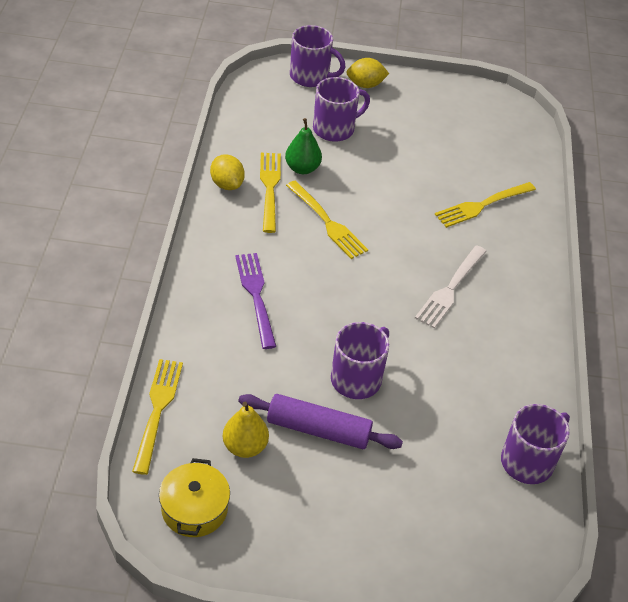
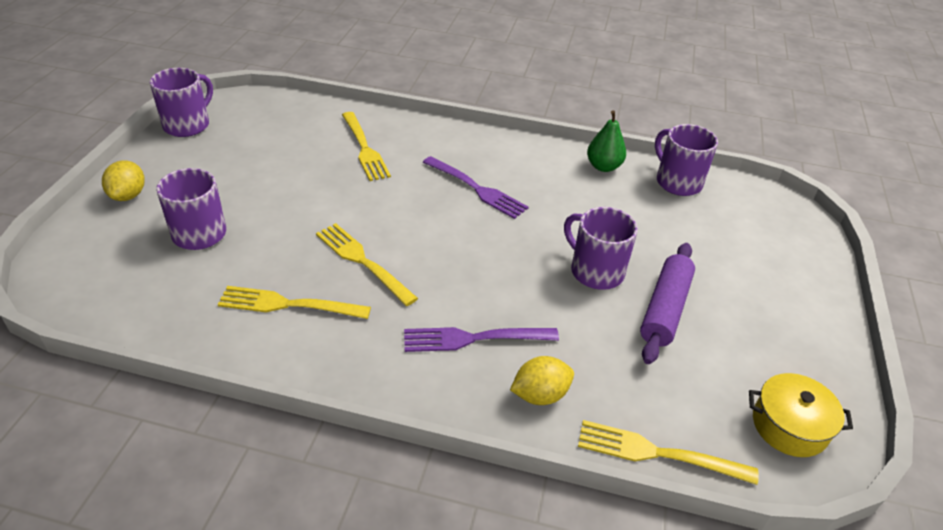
camera: 80 degrees left, 5 degrees down
(227, 184) = (266, 347): yellow lemon -> yellow lemon (540, 395)
(245, 446) = (697, 372): yellow pear -> none
(302, 168) = (261, 270): green pear -> green pear (603, 166)
(310, 76) = (83, 239): purple mug -> purple mug (188, 125)
(327, 222) = (362, 261): yellow fork -> yellow fork turned 105 degrees counterclockwise
(450, 289) = (477, 189): white fork -> purple fork

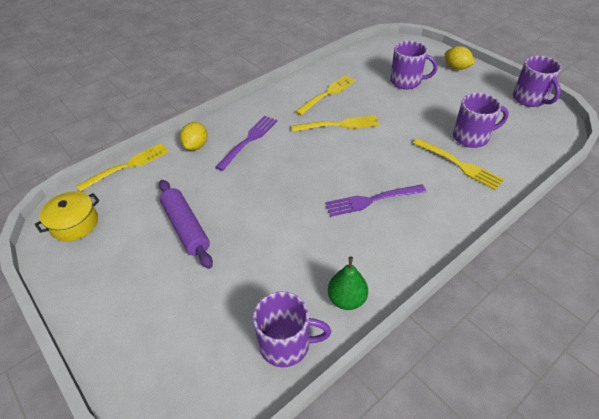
camera: 130 degrees right, 5 degrees up
(364, 148) = (459, 164): yellow fork -> yellow fork turned 150 degrees counterclockwise
(595, 271) = (245, 215): purple mug -> purple mug (472, 137)

